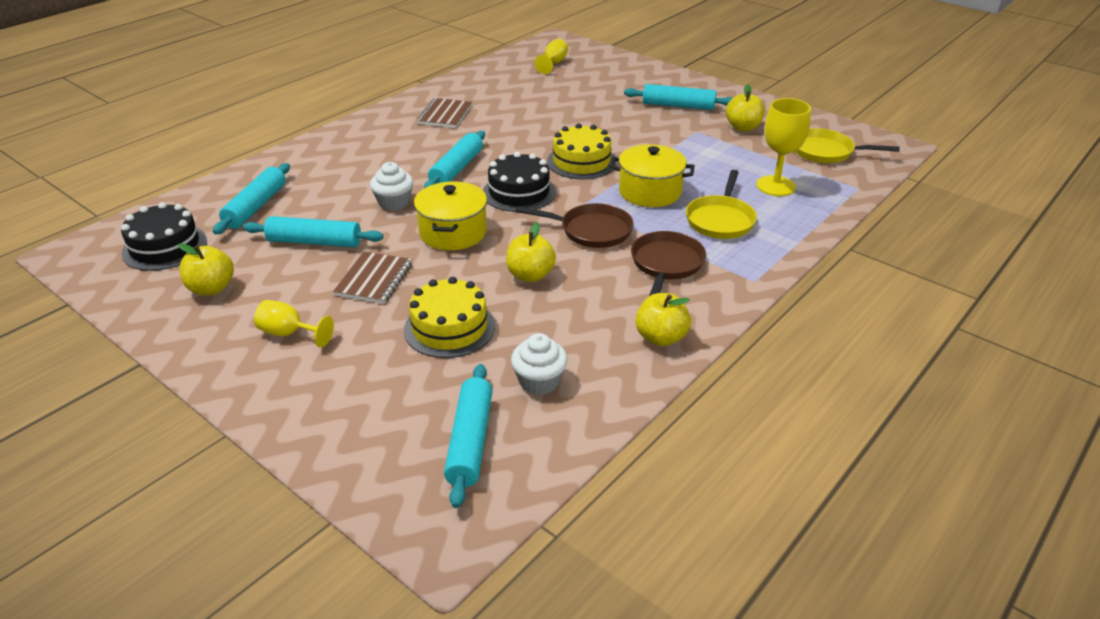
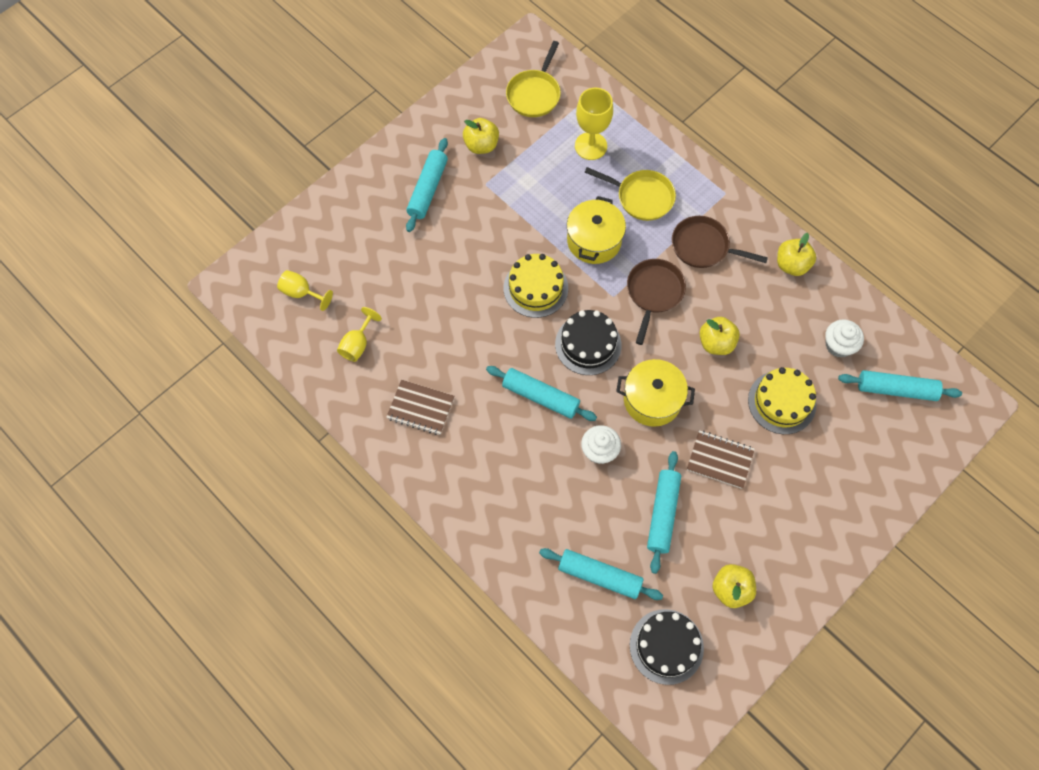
camera: 85 degrees left, 30 degrees up
(289, 333) = (790, 517): yellow goblet -> yellow goblet (357, 344)

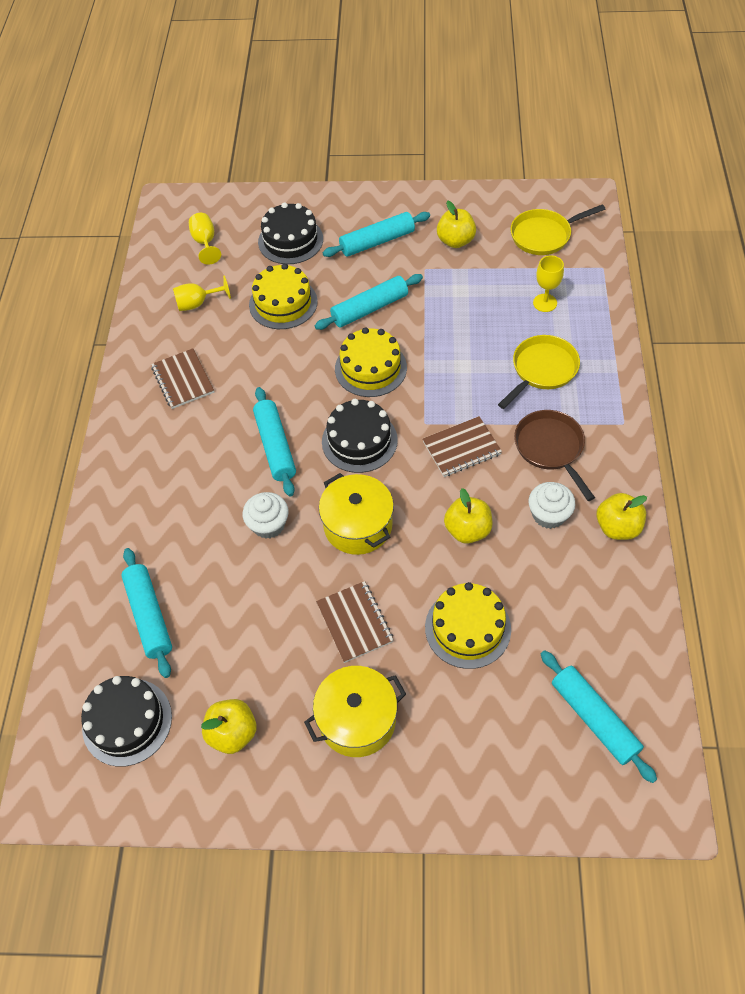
camera: 50 degrees right, 10 degrees down
(364, 239) = (290, 240): none -> black cake
(419, 291) = (283, 303): none -> yellow cake
(590, 146) = (545, 303): yellow goblet -> yellow goblet, size x0.65
(594, 240) = (460, 371): yellow pot -> yellow pot (357, 720)
(641, 197) = (542, 370): yellow pan -> yellow pan turned 120 degrees counterclockwise
(654, 293) = (461, 448): brown pan -> brown notebook
(662, 514) = (255, 618): turquoise rolling pin -> turquoise rolling pin (369, 308)
(838, 345) = (581, 630): white cupcake -> white cupcake (548, 515)

